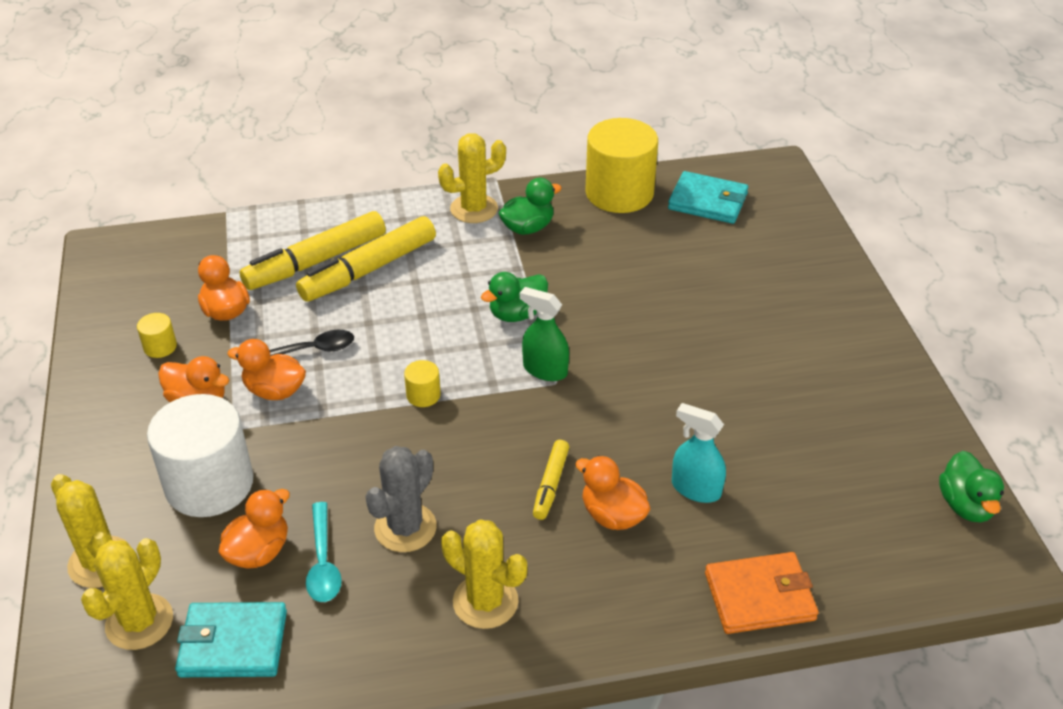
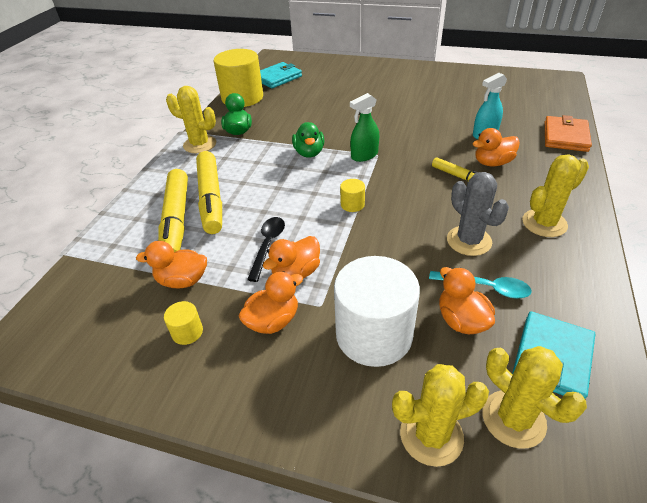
camera: 60 degrees left, 0 degrees up
(474, 209) = (200, 144): yellow cactus -> yellow cactus turned 75 degrees counterclockwise
(966, 505) = (526, 77): green duck -> none

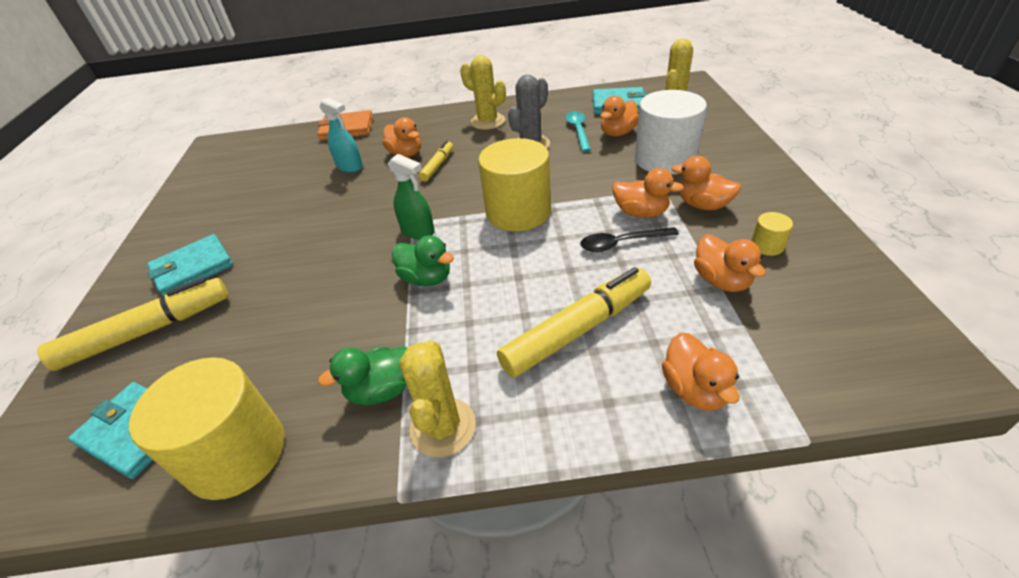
camera: 110 degrees left, 0 degrees up
(129, 226) = (694, 389): none -> orange duck
(176, 220) = (643, 342): yellow marker -> yellow marker (147, 331)
(309, 153) = (426, 278): green duck -> green duck turned 60 degrees clockwise
(352, 204) = (518, 212): yellow cylinder -> yellow cylinder, size x2.40
(387, 81) = (193, 268): none -> turquoise wallet
(431, 435) = (712, 125): yellow cactus -> none

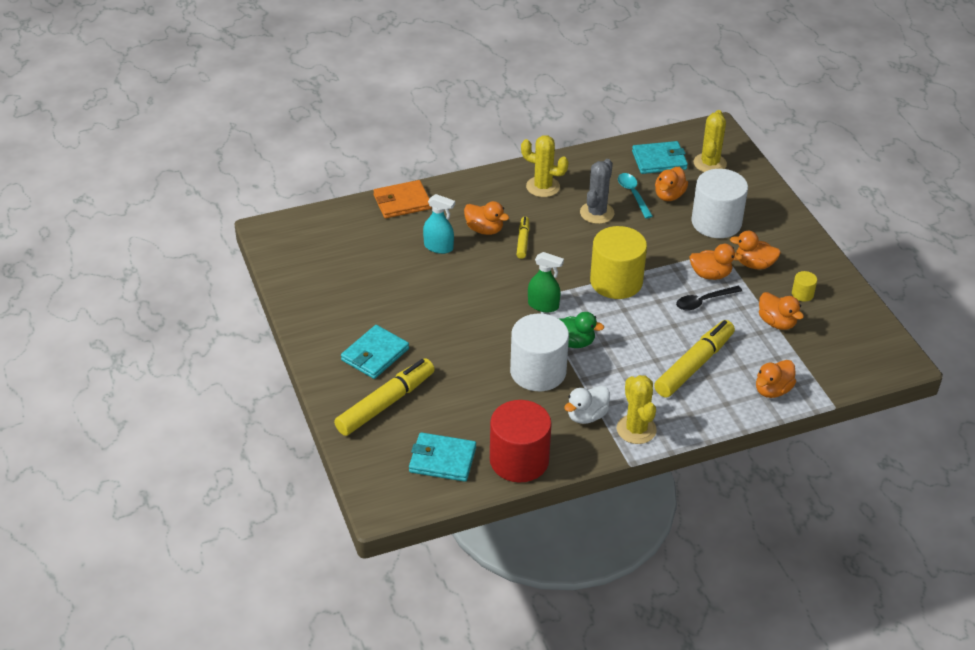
camera: 20 degrees left, 0 degrees up
(236, 453) = (519, 460): yellow cylinder -> red cylinder
(358, 312) = (538, 372): none -> white cylinder
(382, 390) = (586, 416): green duck -> white duck
(694, 389) = (772, 390): orange duck -> orange duck turned 75 degrees clockwise

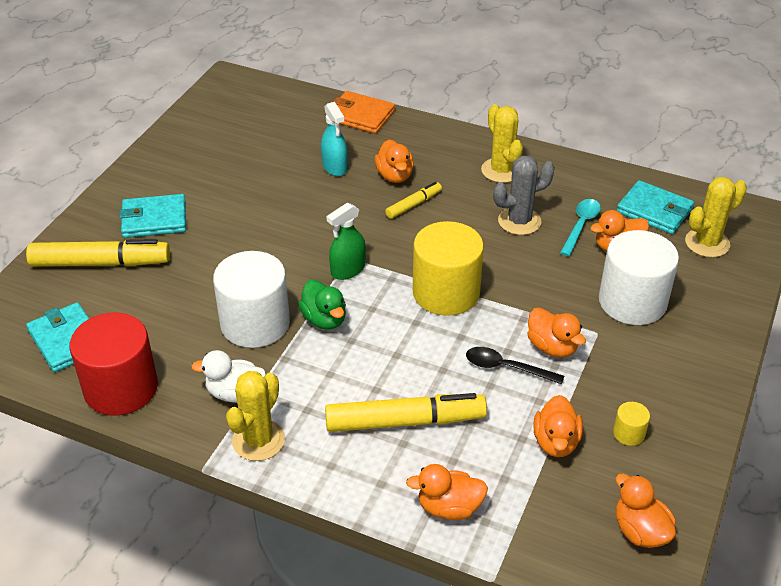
camera: 45 degrees right, 0 degrees up
(543, 305) = (348, 270): green spray bottle -> green spray bottle turned 75 degrees clockwise
(754, 264) = (615, 367): orange duck -> orange duck (640, 531)

